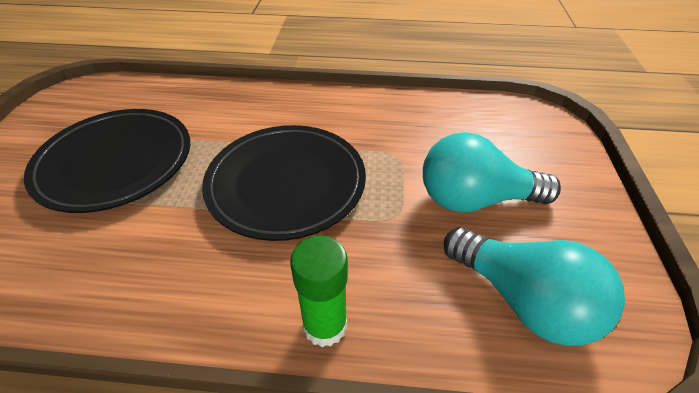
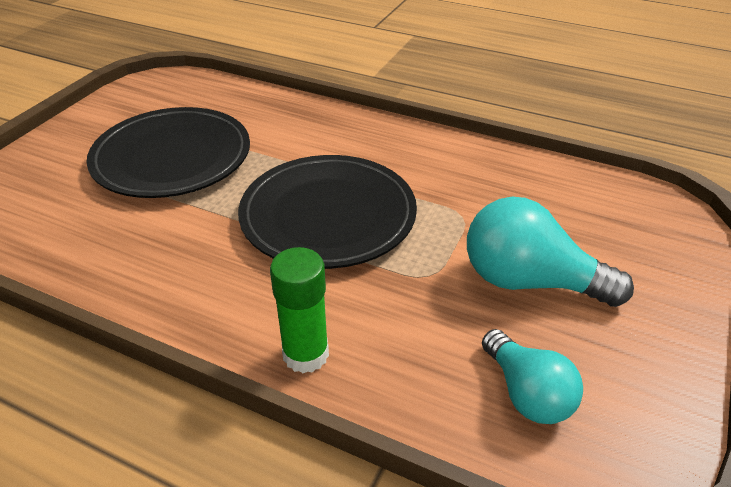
camera: 20 degrees right, 5 degrees down
(523, 300) = (527, 393): turquoise light bulb -> turquoise light bulb, size x0.65

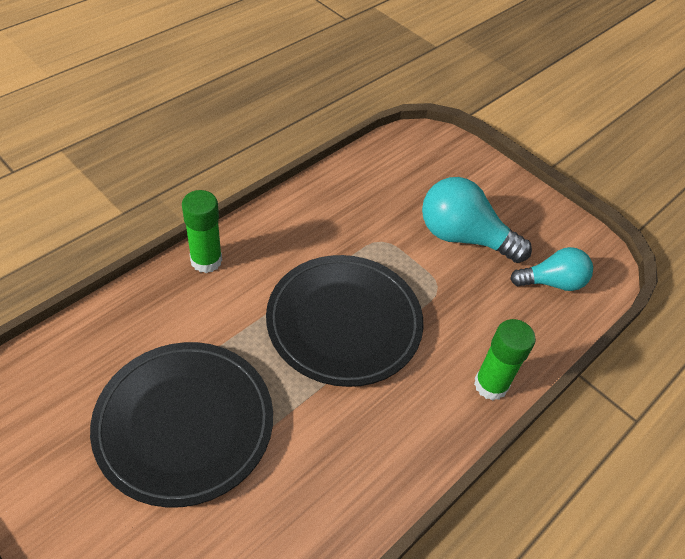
camera: 75 degrees left, 10 degrees up
(348, 121) = (206, 260): none -> green glue stick
(529, 281) = (463, 237): turquoise light bulb -> turquoise light bulb turned 75 degrees clockwise

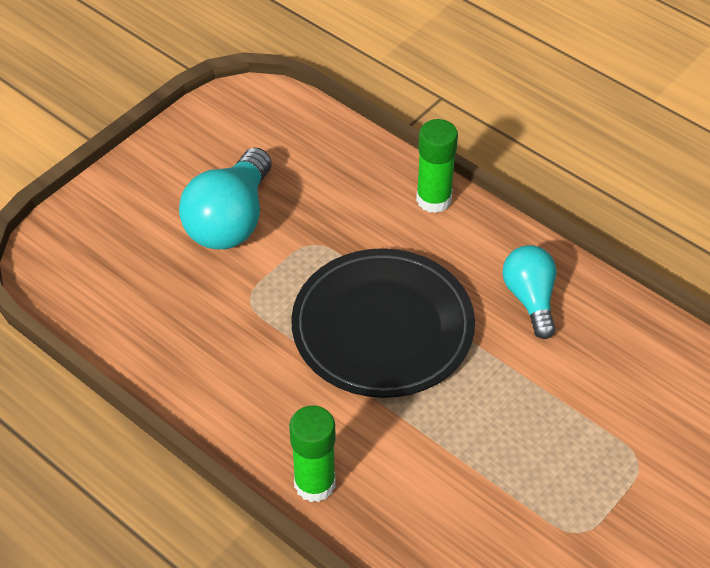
camera: 90 degrees left, 0 degrees up
(184, 424) = (548, 458): black plate -> none
(552, 282) = (287, 144): turquoise light bulb -> turquoise light bulb (530, 299)

